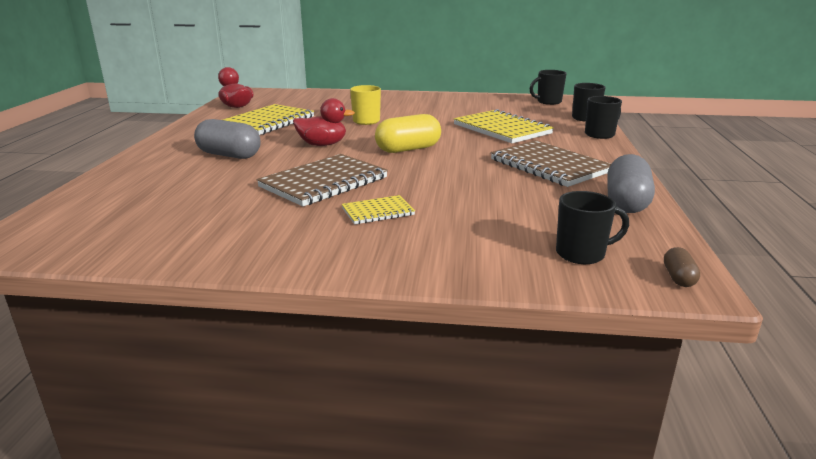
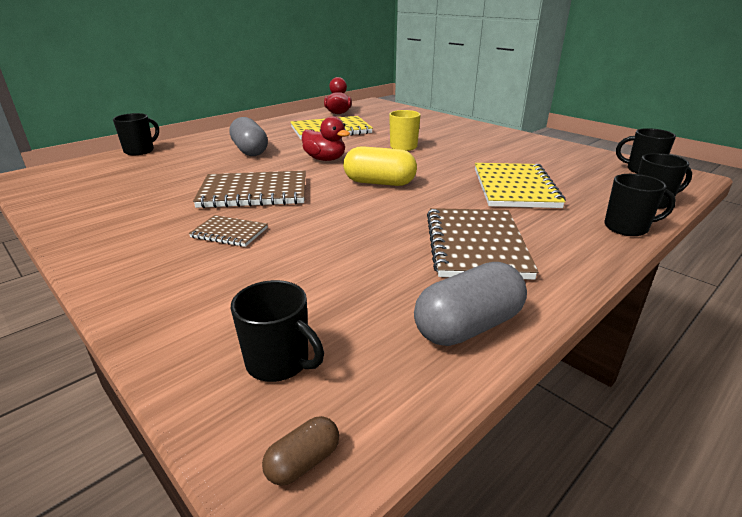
camera: 40 degrees right, 5 degrees up
(92, 185) = (140, 151): none -> black mug
(378, 212) = (229, 233): yellow notebook -> brown notebook

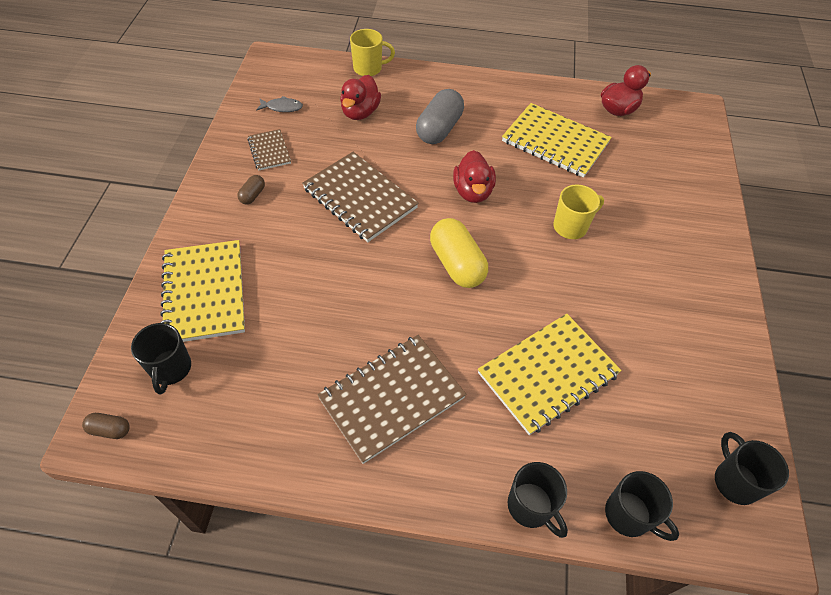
camera: 50 degrees right, 25 degrees up
(89, 189) = (282, 107): none -> grey fish
(140, 151) = (368, 68): black mug -> yellow mug
(150, 232) = (252, 195): none -> brown capsule
(172, 166) = (360, 112): none -> red duck
(213, 299) = (205, 293): none -> yellow notebook
(229, 233) = (286, 235): brown notebook -> brown notebook (269, 151)
(468, 326) = (270, 447): grey capsule -> none

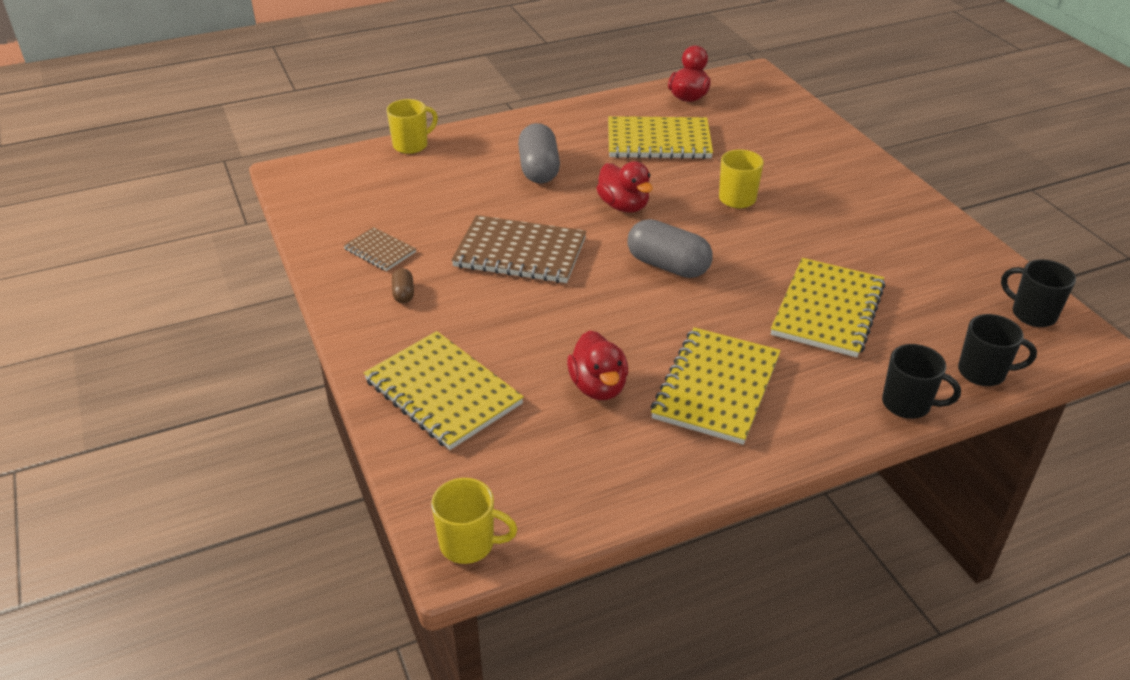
camera: 30 degrees left, 15 degrees down
(110, 430) = (469, 544): brown capsule -> yellow mug
(171, 369) = (478, 467): black mug -> none
(282, 107) = (352, 209): grey fish -> none
(360, 112) = (443, 184): red duck -> red duck (598, 387)
(392, 398) = (716, 388): brown notebook -> yellow notebook
(457, 264) = (668, 266): yellow capsule -> grey capsule

